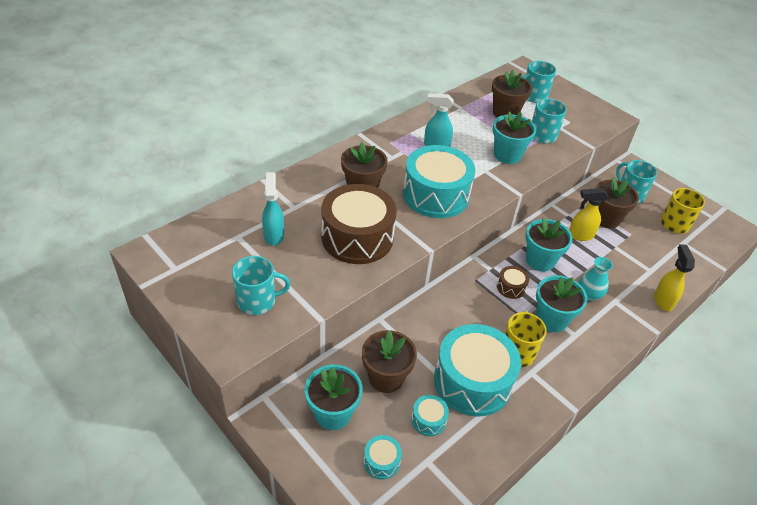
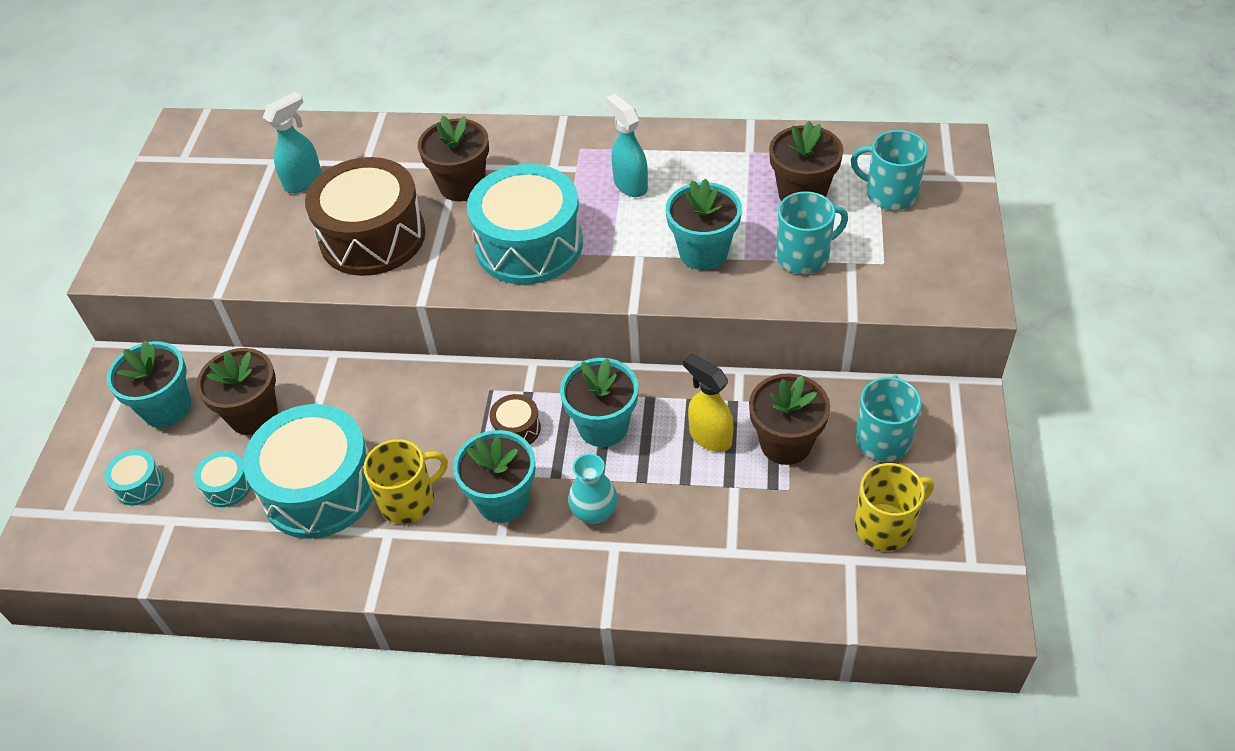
camera: 55 degrees right, 5 degrees up
(257, 301) = (197, 238): turquoise mug -> none
(663, 300) = (681, 598): yellow spray bottle -> none

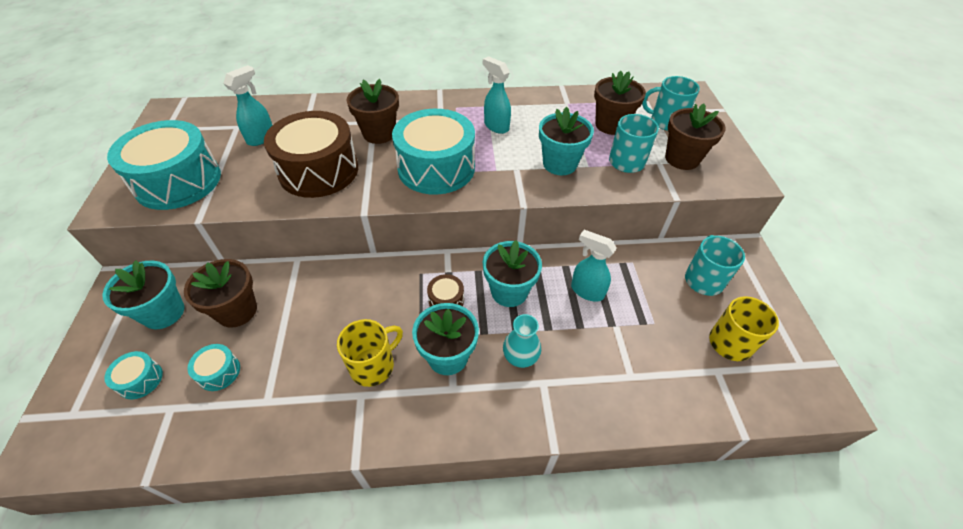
camera: 15 degrees left, 0 degrees up
(320, 488) = (298, 364): turquoise drum -> turquoise drum (178, 181)
(709, 436) = (586, 291): yellow spray bottle -> turquoise spray bottle
(785, 443) = (640, 290): brown flower pot -> brown flower pot (682, 159)

